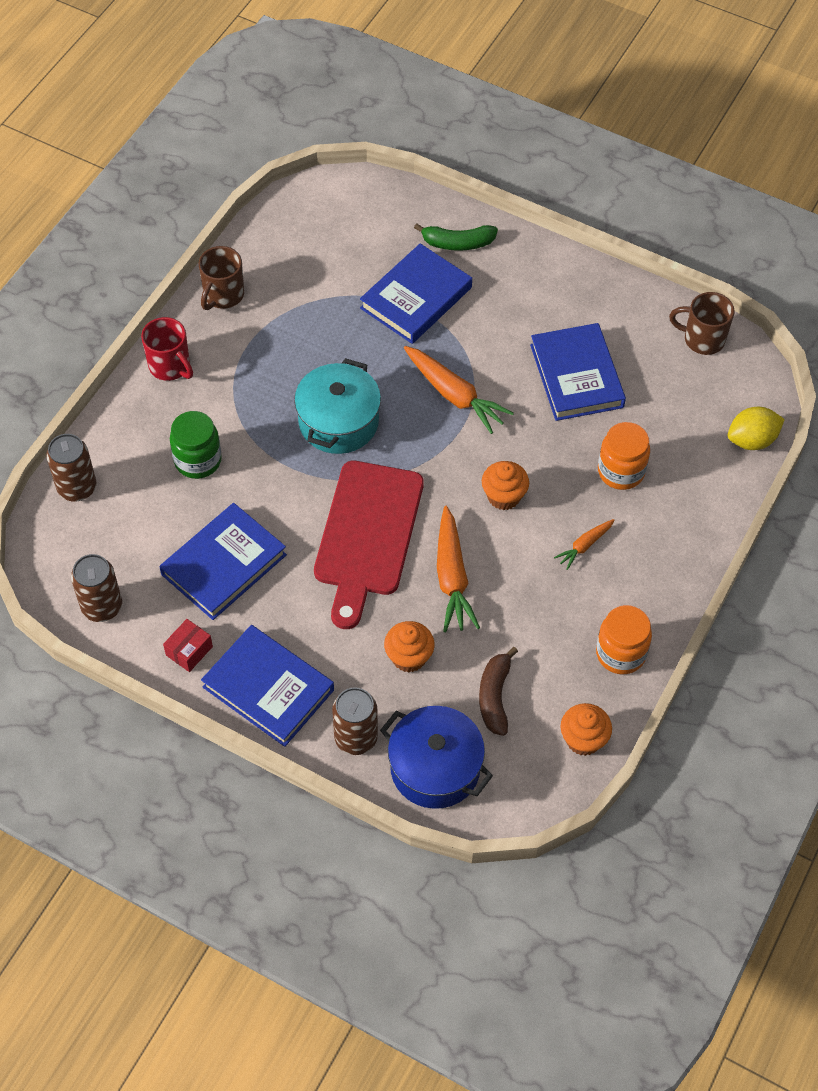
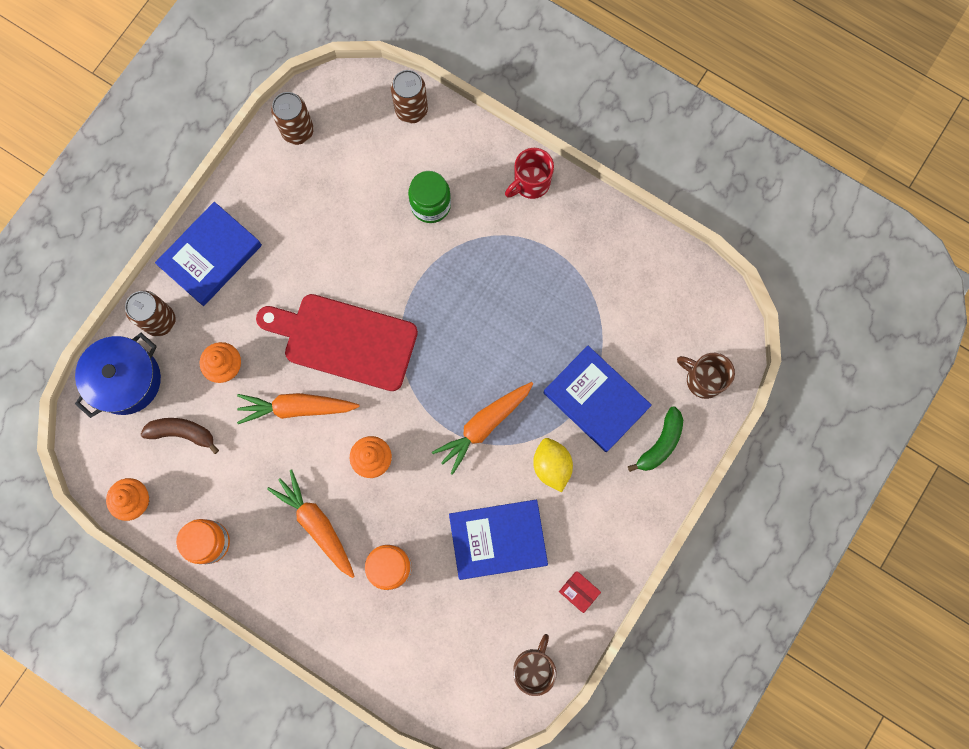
camera: 95 degrees right, 20 degrees up
(189, 651) = (251, 196): red box -> red box (578, 591)
(223, 295) = (607, 228): brown mug -> brown mug (703, 379)
(223, 564) = (327, 224): blue book -> none
(338, 422) = (462, 322): turquoise pot -> none
(457, 243) = (660, 444): green banana -> green banana turned 150 degrees counterclockwise
(584, 546) = (316, 524): orange carrot -> orange carrot, size x1.86
(751, 440) = (414, 695): yellow lemon -> yellow lemon (551, 466)

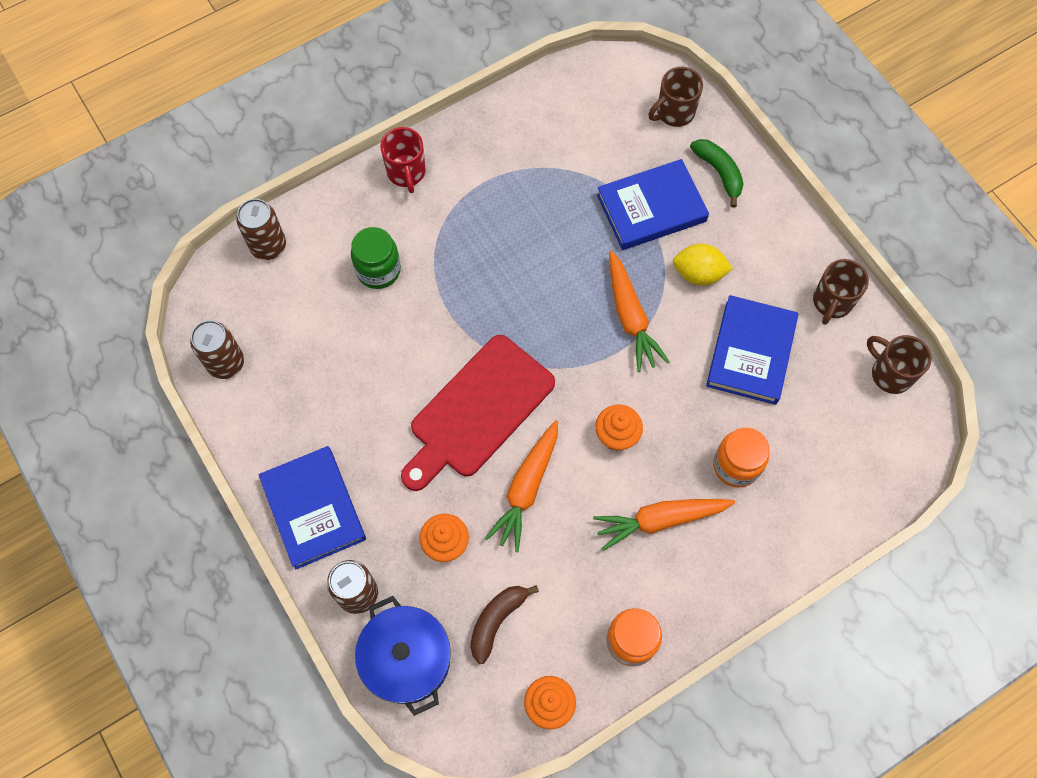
camera: 65 degrees left, 10 degrees down
(578, 591) = (832, 302): red box -> brown mug

